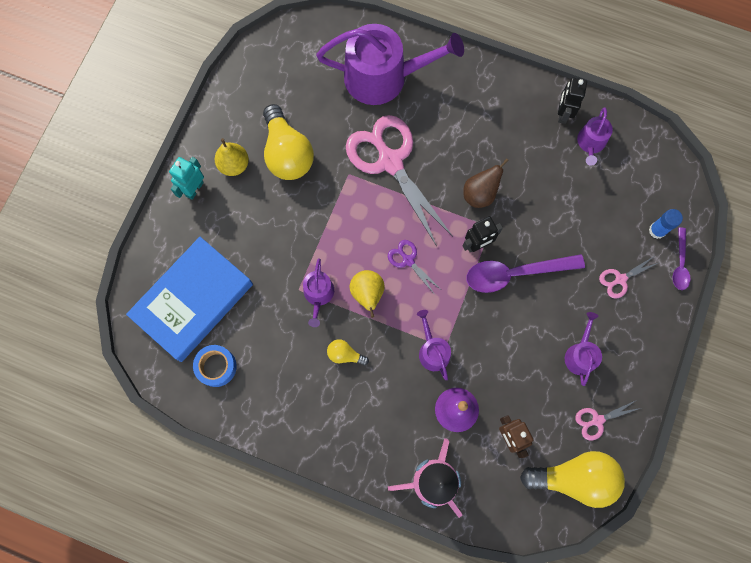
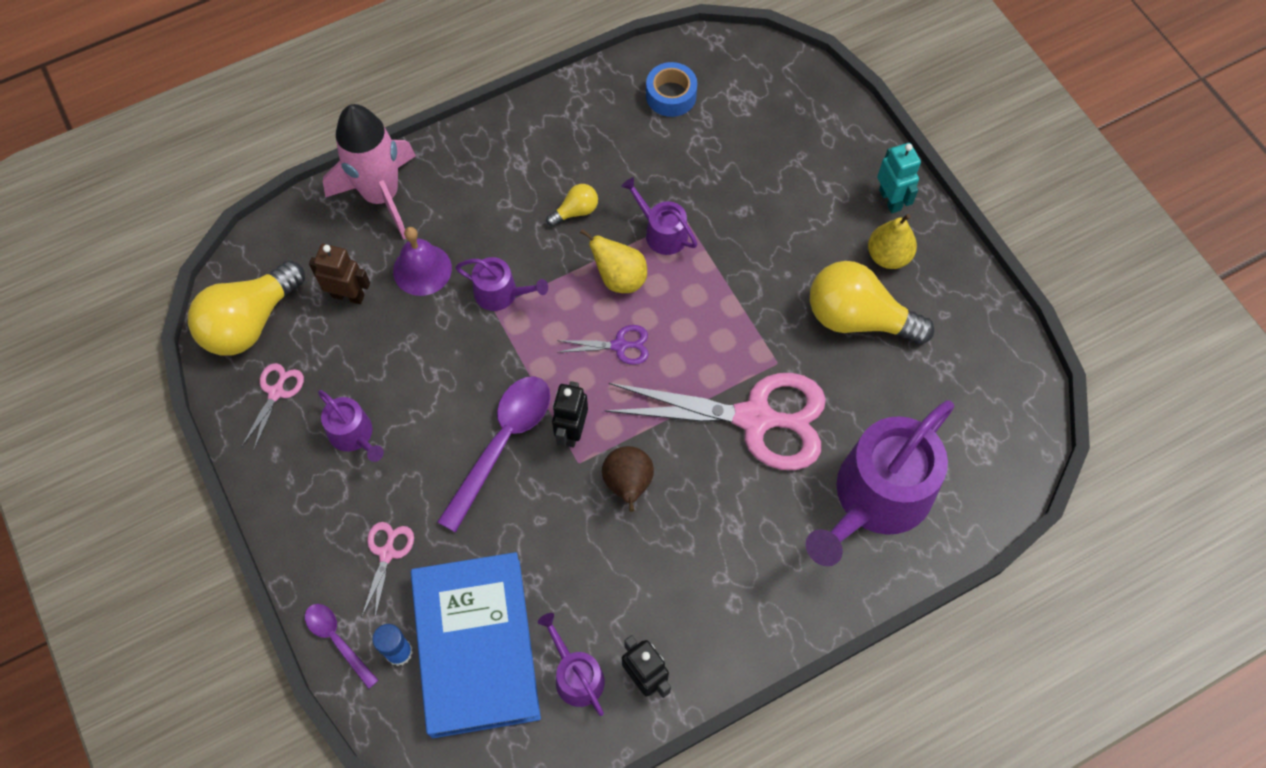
camera: 130 degrees right, 10 degrees down
(193, 301) = (759, 119): blue book -> blue book (476, 646)

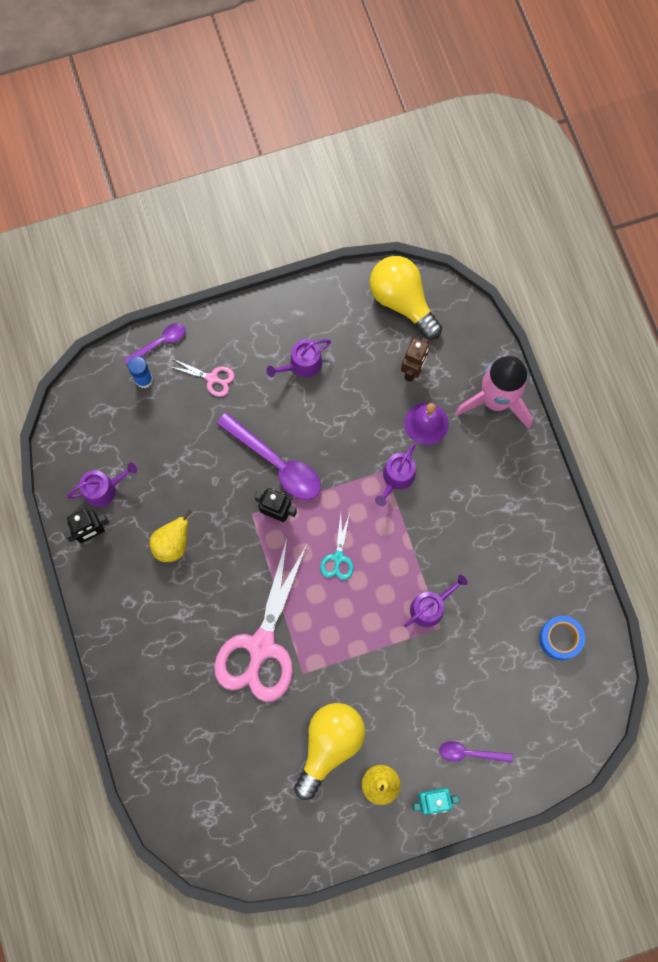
camera: 100 degrees right, 10 degrees up
(276, 392) = (344, 316): pink scissors -> none
(476, 646) = (137, 428): blue book -> none
(575, 211) = (459, 543): yellow light bulb -> none
(619, 278) = (395, 567): yellow pear -> yellow pear (173, 544)
(619, 346) = (338, 558): purple scissors -> turquoise scissors
(628, 484) = (228, 545): brown pear -> none
(826, 169) = (470, 753): none -> purple spoon
(876, 498) = (183, 721): purple watering can -> none

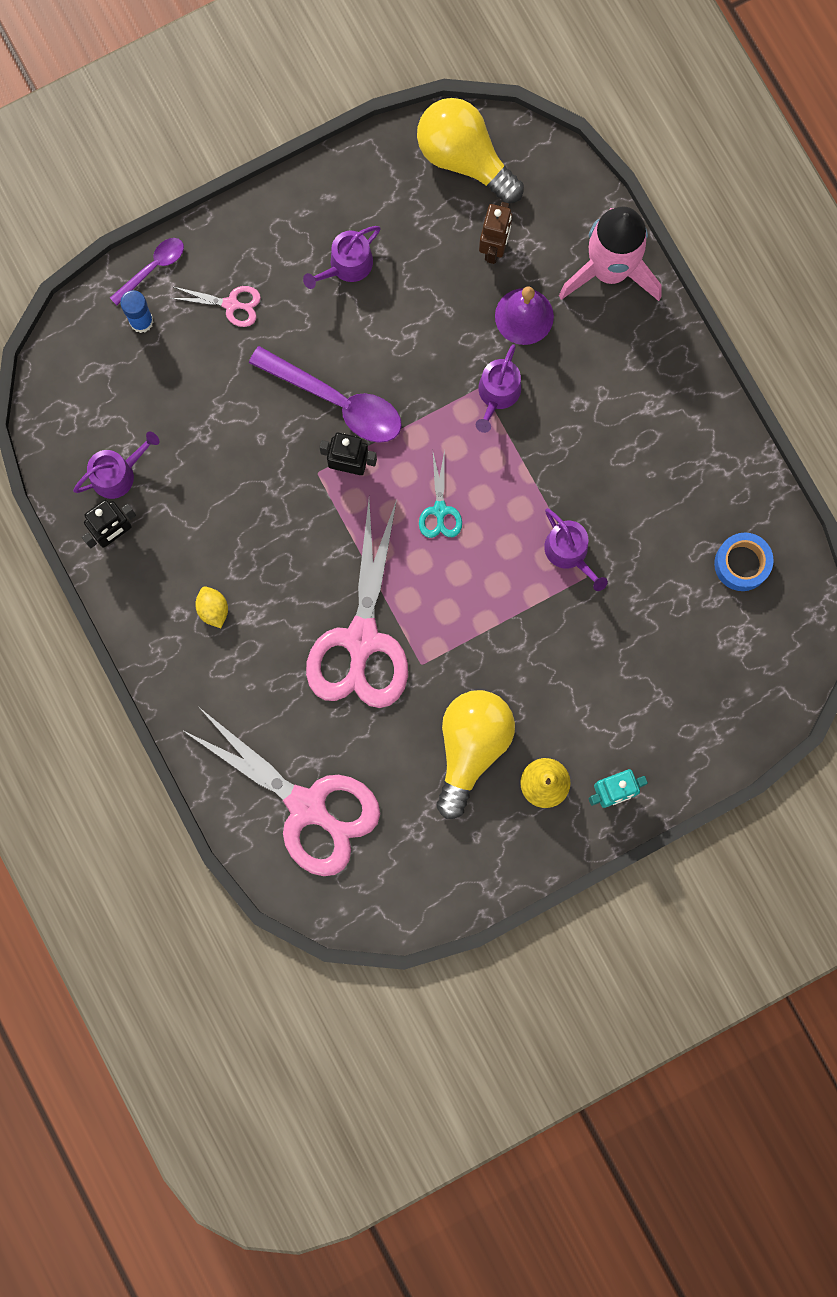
camera: 10 degrees left, 5 degrees up
(154, 603) = (213, 609): none -> yellow lemon
(173, 544) = (222, 530): yellow pear -> none
(196, 769) = (307, 807): none -> pink scissors
(430, 607) = (569, 552): purple watering can -> purple watering can turned 105 degrees clockwise
(470, 753) = (650, 726): purple spoon -> none

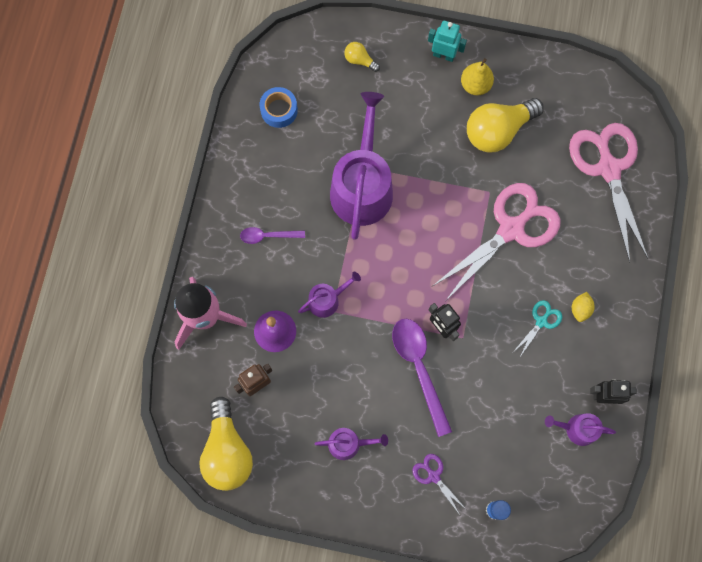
camera: 140 degrees left, 5 degrees down
(153, 268) = (462, 537): purple spoon -> purple spoon (268, 236)
(231, 304) = (433, 476): pink scissors -> purple scissors
(440, 510) = (412, 263): turquoise scissors -> turquoise scissors (541, 321)
(569, 552) = (362, 186): purple watering can -> purple watering can, size x2.12
(704, 703) = (360, 60): none -> yellow light bulb

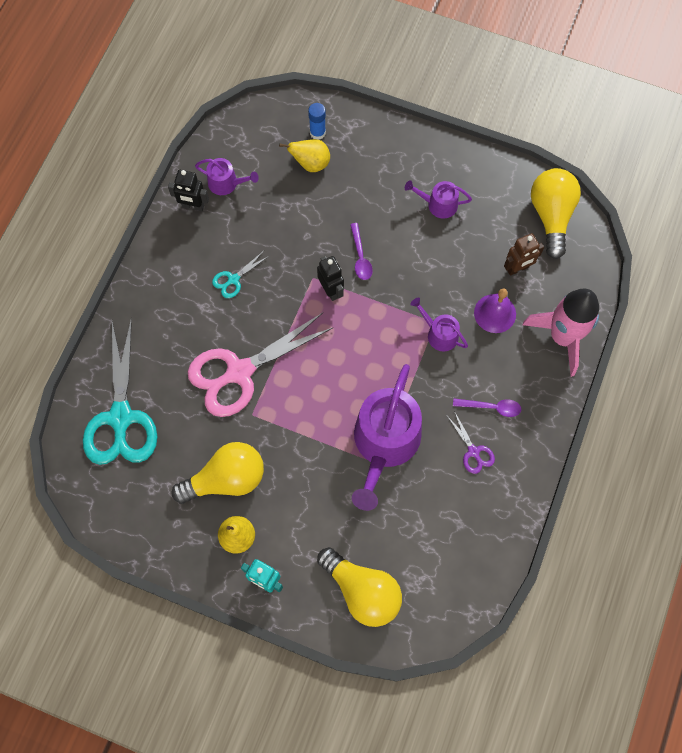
camera: 170 degrees left, 5 degrees down
(279, 110) = (463, 545): blue tape -> none
(327, 300) = (439, 334): purple watering can -> purple watering can turned 60 degrees clockwise
(360, 60) = (362, 591): yellow light bulb -> yellow light bulb, size x2.16
(419, 368) = (360, 257): purple spoon -> purple spoon, size x0.55
(433, 476) = (365, 166): purple scissors -> purple scissors (473, 452)
(493, 469) = (310, 164): none -> yellow pear
(580, 309) = (192, 284): yellow lemon -> none
(608, 168) = (121, 418): pink scissors -> turquoise scissors

